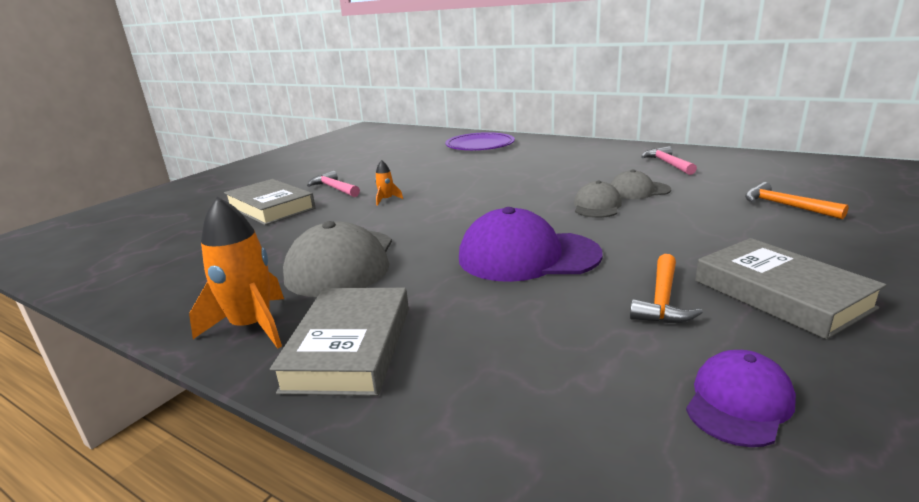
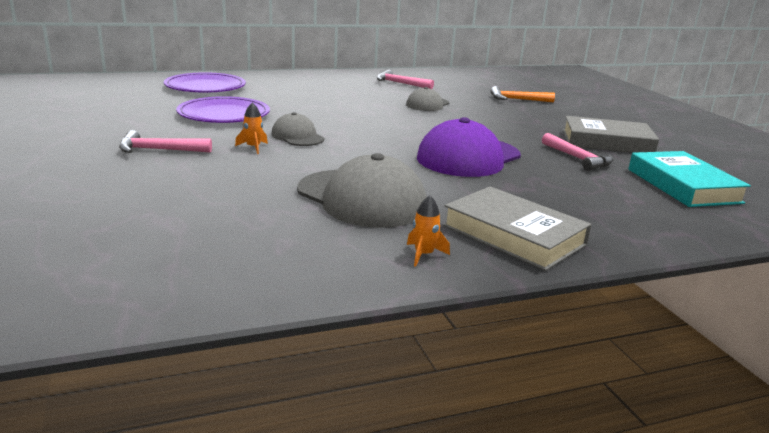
camera: 55 degrees left, 0 degrees up
(252, 326) = (424, 255): orange rocket -> orange rocket, size x0.48
(270, 208) = (136, 182): grey book -> none
(436, 169) = (224, 114): none -> purple plate
(597, 206) = (428, 119): grey cap -> grey cap (297, 136)
(662, 300) = (578, 158): orange hammer -> pink hammer
(739, 402) = (683, 186): purple cap -> turquoise book

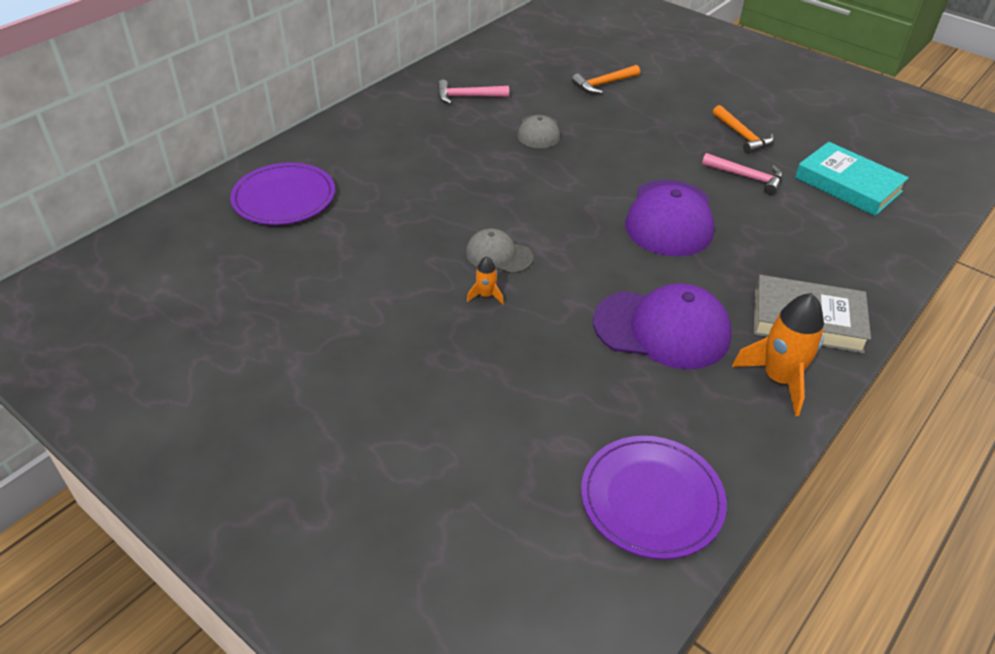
camera: 30 degrees left, 20 degrees up
(159, 150) = (411, 345): pink hammer -> none
(224, 114) = (380, 247): purple plate -> purple plate (651, 499)
(361, 198) = (662, 329): grey cap -> purple cap
(424, 255) = (779, 379): orange rocket -> orange rocket, size x2.08
(607, 142) = (742, 136): grey book -> orange hammer

